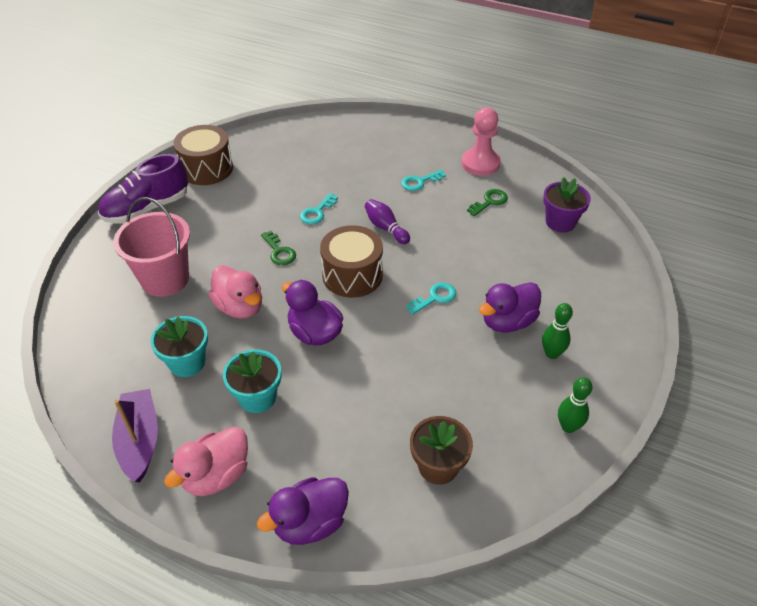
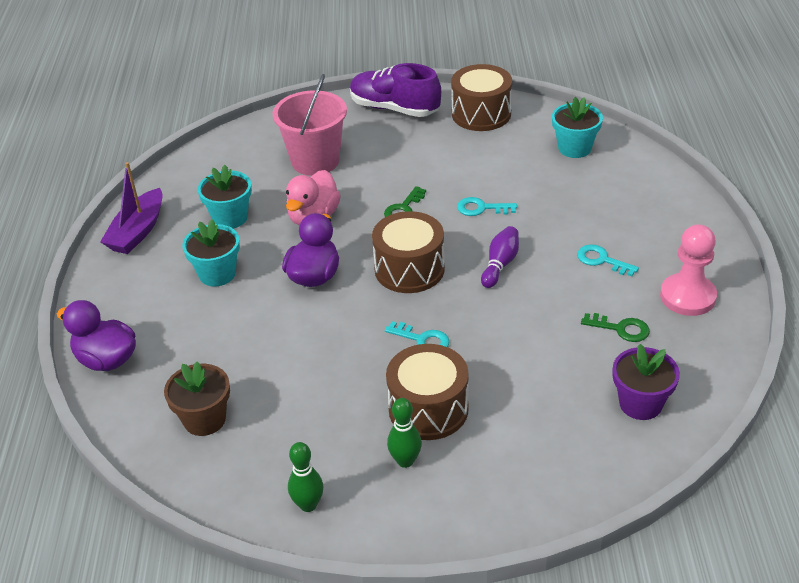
camera: 65 degrees right, 5 degrees down
(140, 441) = (138, 231): purple boat -> purple boat turned 150 degrees clockwise
(216, 475) = (126, 287): pink duck -> none
(294, 144) = (574, 148): none -> turquoise flower pot
(507, 322) = (428, 409): purple duck -> brown drum

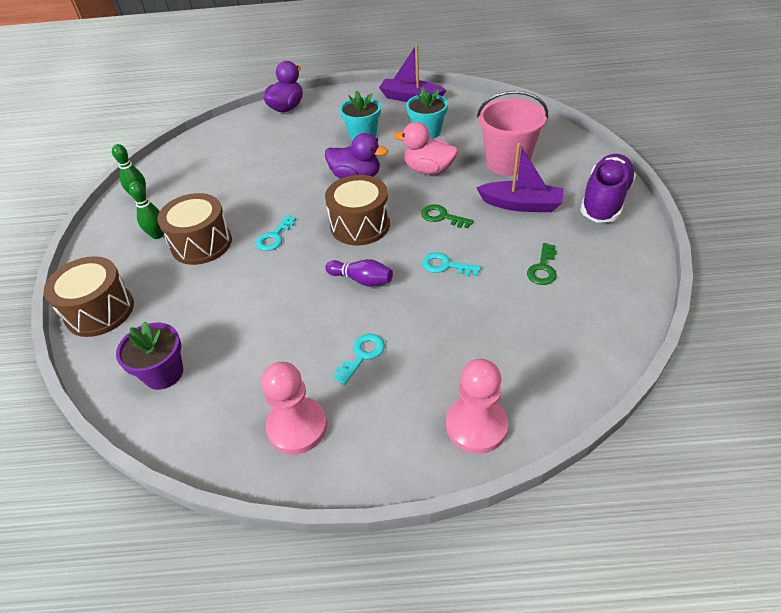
camera: 90 degrees right, 5 degrees up
(204, 419) = (225, 149): brown flower pot -> none
(391, 157) = (521, 204): none -> purple boat
(481, 114) = (614, 262): brown drum -> brown drum (100, 311)
(481, 208) = (445, 266): turquoise key -> turquoise key turned 75 degrees counterclockwise
(574, 148) = (563, 340): turquoise flower pot -> none
(621, 329) = (260, 365): green key -> green key (543, 269)
(667, 197) = (476, 425): none -> pink pawn

